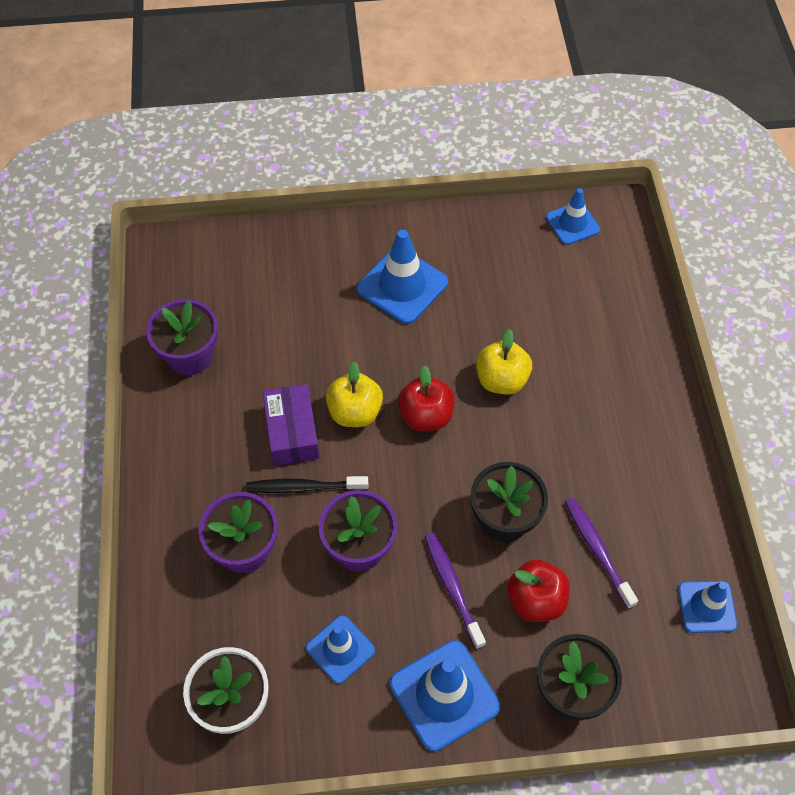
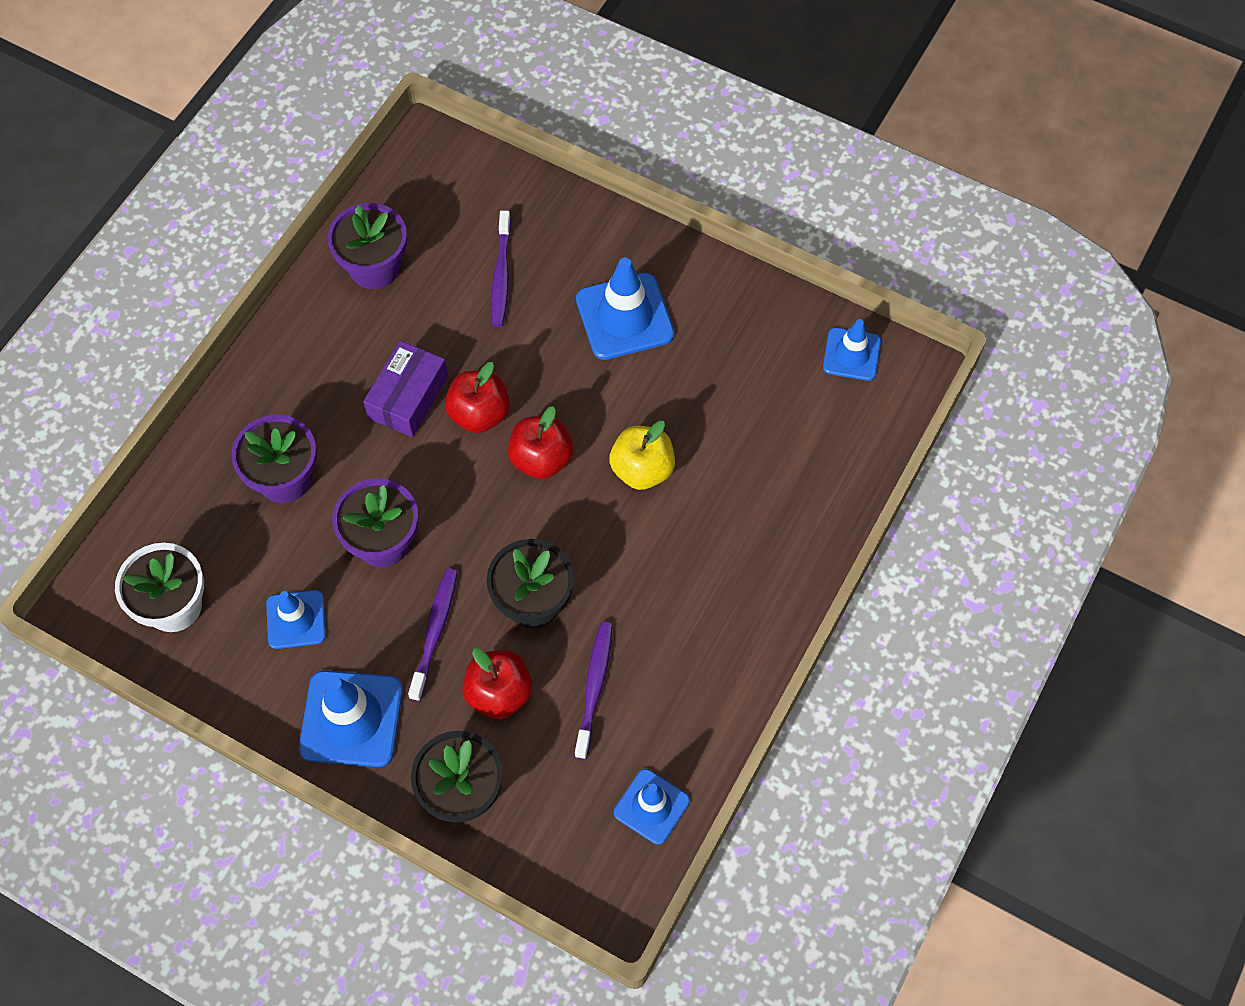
camera: 35 degrees right, 5 degrees up
(291, 308) = (501, 275): none -> purple toothbrush
(304, 487) = (378, 455): black toothbrush -> none
(355, 412) = (479, 414): yellow apple -> red apple

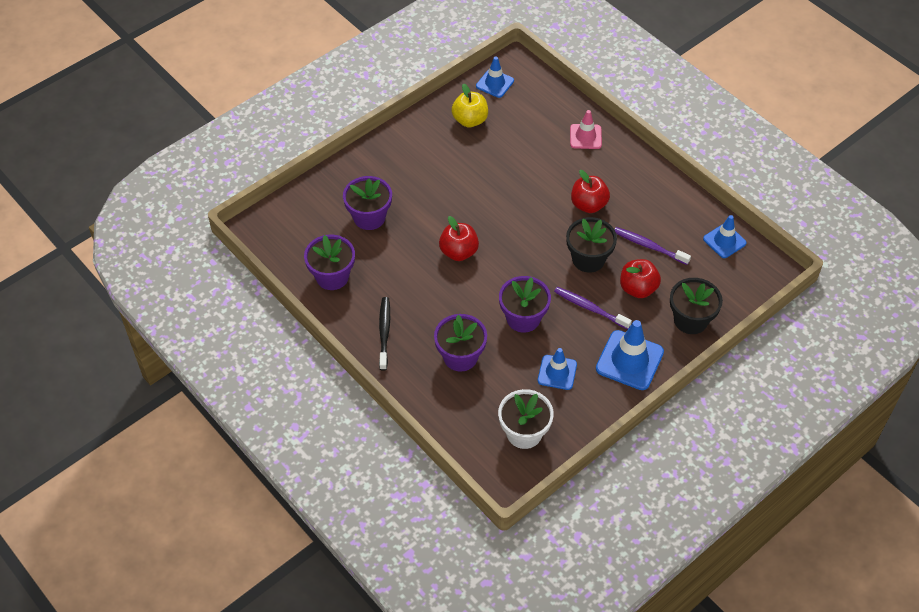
camera: 70 degrees left, 10 degrees down
(296, 366) = (384, 332): none -> black toothbrush
(408, 397) = (432, 282): purple box -> none
(501, 275) = (369, 217): purple toothbrush -> purple flower pot
(541, 459) = (501, 231): red apple -> red apple (588, 205)
(624, 317) = (425, 169): blue traffic cone -> none
(642, 469) = (526, 189): yellow apple -> yellow apple (470, 120)
(794, 524) = (585, 137): none -> pink traffic cone

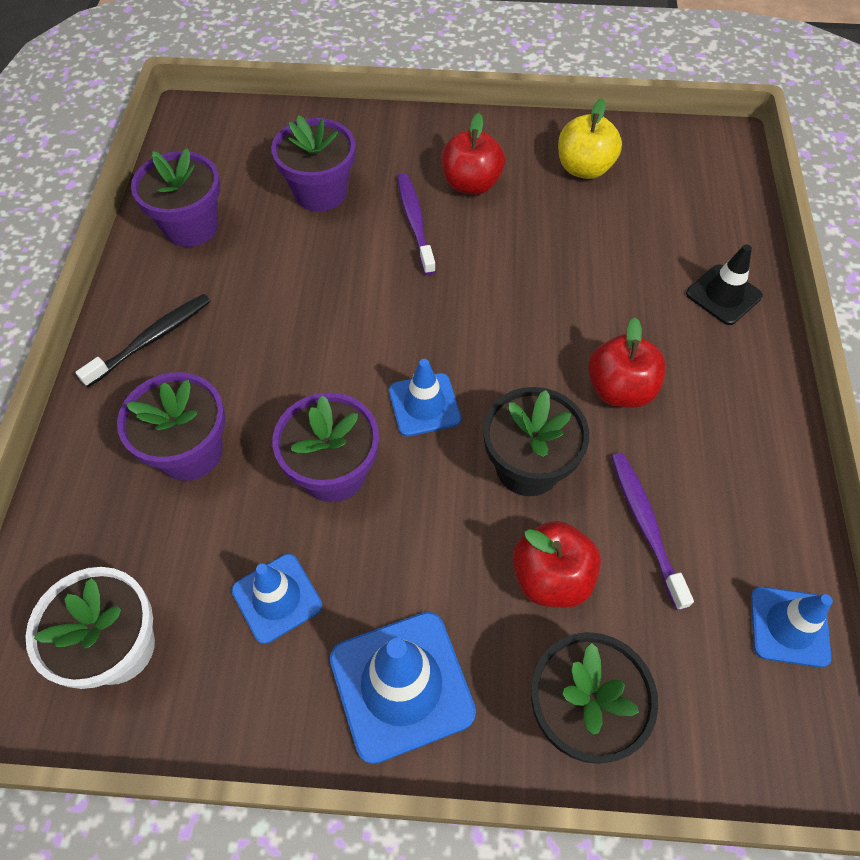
camera: 45 degrees right, 5 degrees up
(458, 252) = (367, 313): red apple -> red apple (471, 184)
(495, 83) = (670, 148): blue traffic cone -> blue traffic cone (424, 405)
(585, 137) = (723, 295): pink traffic cone -> black traffic cone
(590, 308) = (442, 542): purple toothbrush -> purple toothbrush (415, 222)

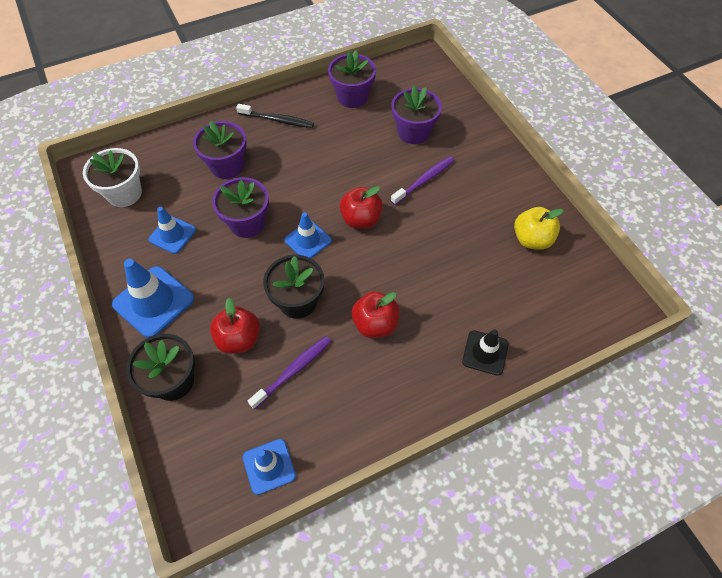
camera: 60 degrees right, 0 degrees up
(471, 184) = (473, 191): red apple -> red apple (361, 219)

